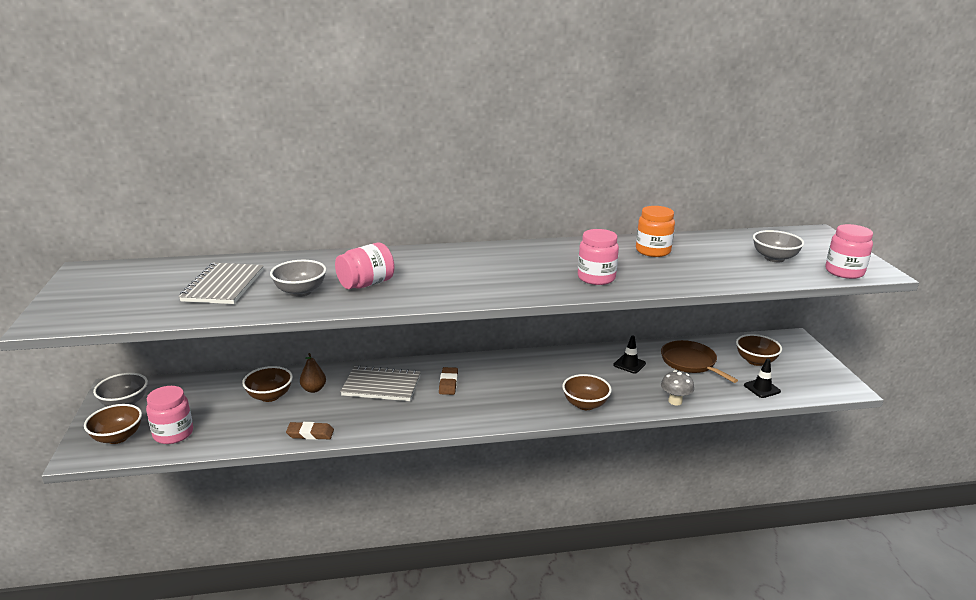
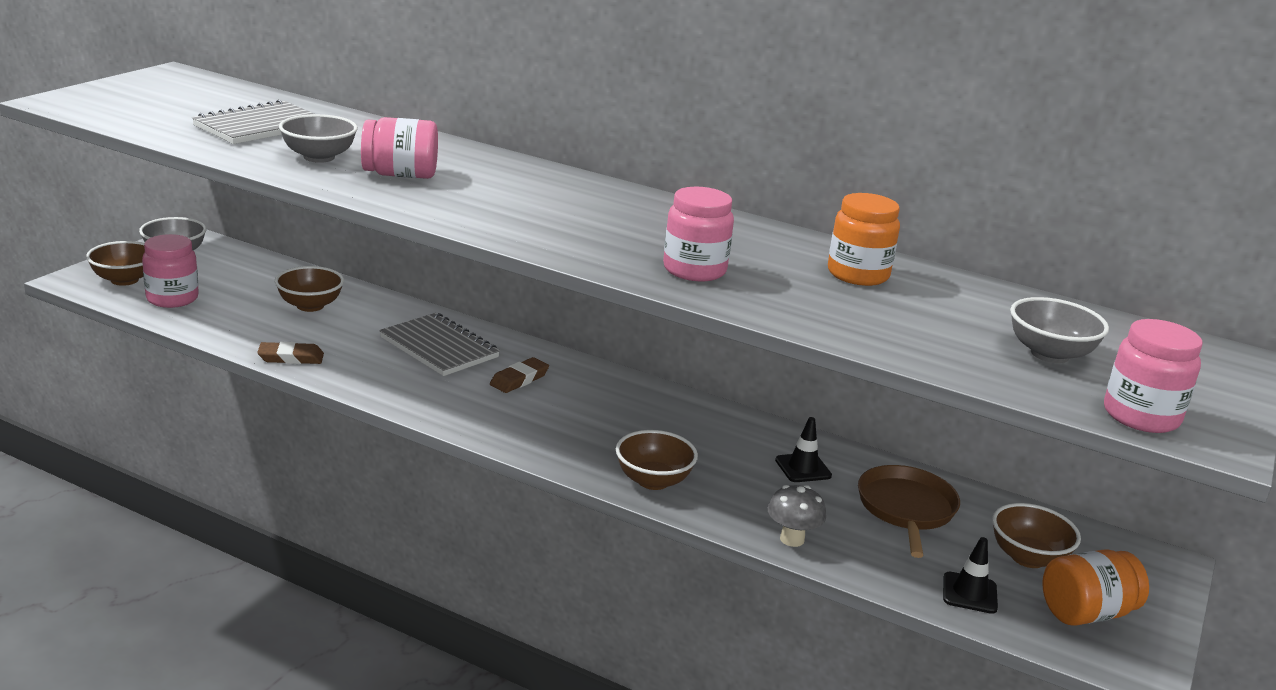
camera: 35 degrees right, 0 degrees up
(310, 434) = (291, 358): brown eraser -> brown eraser turned 45 degrees counterclockwise
(313, 389) = (363, 319): brown pear -> none
(803, 374) = (1086, 613): none -> orange jar

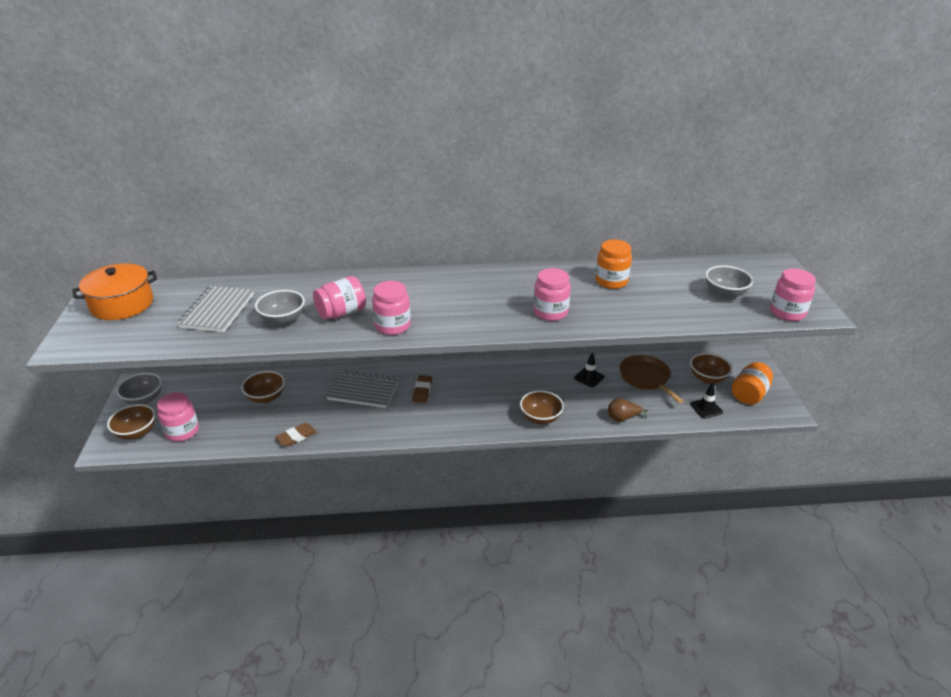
camera: 30 degrees left, 10 degrees up
(171, 90) = (122, 304): none -> orange pot
(443, 207) = (392, 326): none -> pink jar
(792, 539) = (622, 418): grey mushroom -> brown pear

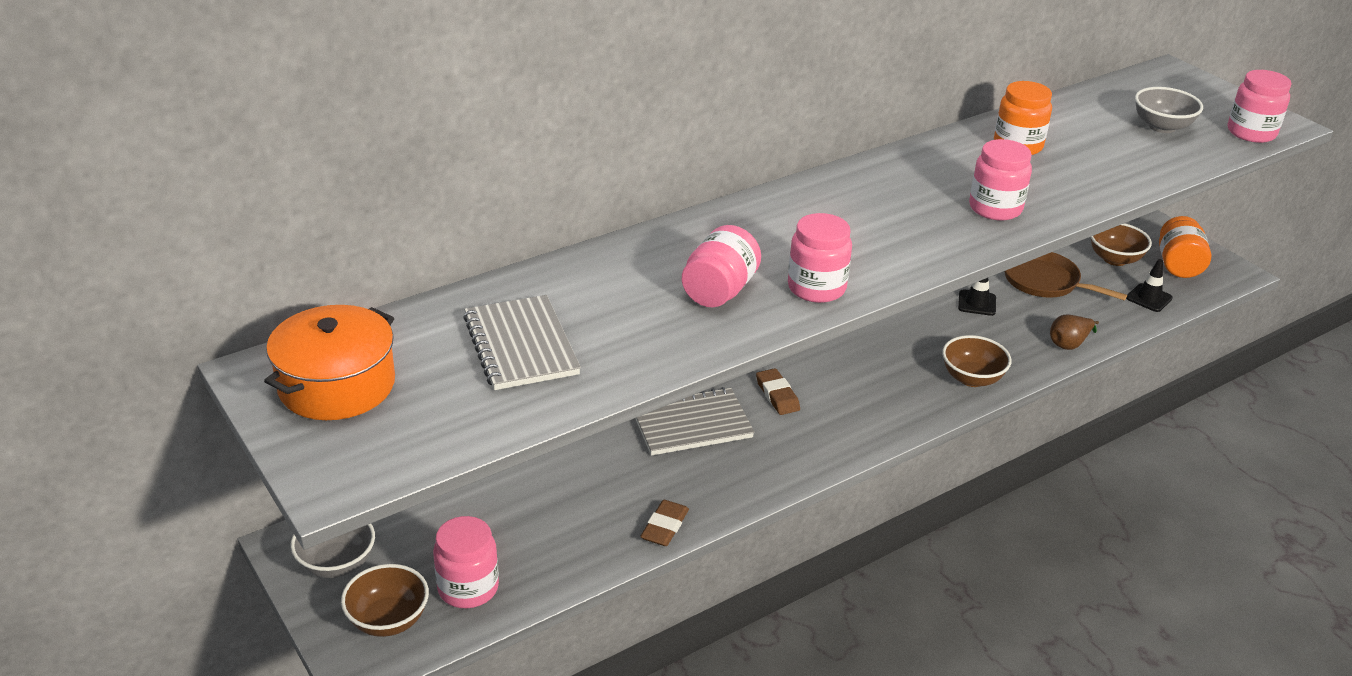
camera: 30 degrees left, 0 degrees up
(266, 397) = (549, 486): brown bowl -> none
(283, 320) = (645, 327): grey bowl -> none

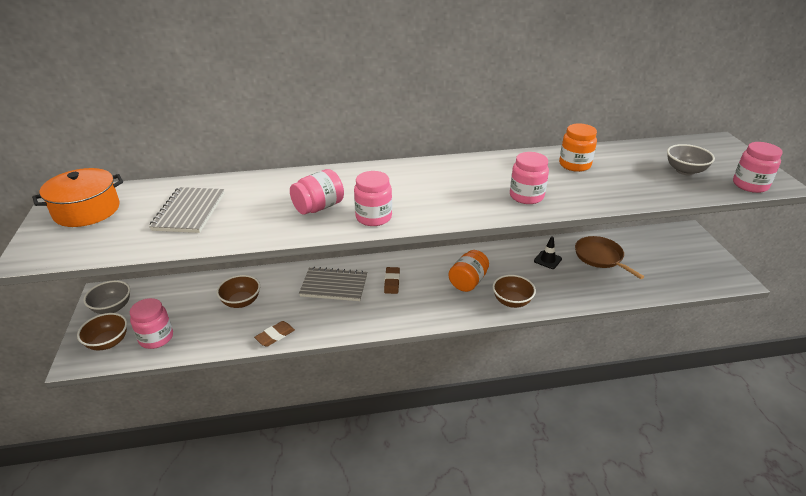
camera: 25 degrees right, 0 degrees up
(1069, 344) = (589, 297): brown pear -> none
(1115, 259) = (656, 254): brown bowl -> brown bowl (241, 302)
(1149, 298) = (664, 282): black traffic cone -> none
(1178, 265) = (699, 267): orange jar -> orange jar (468, 282)

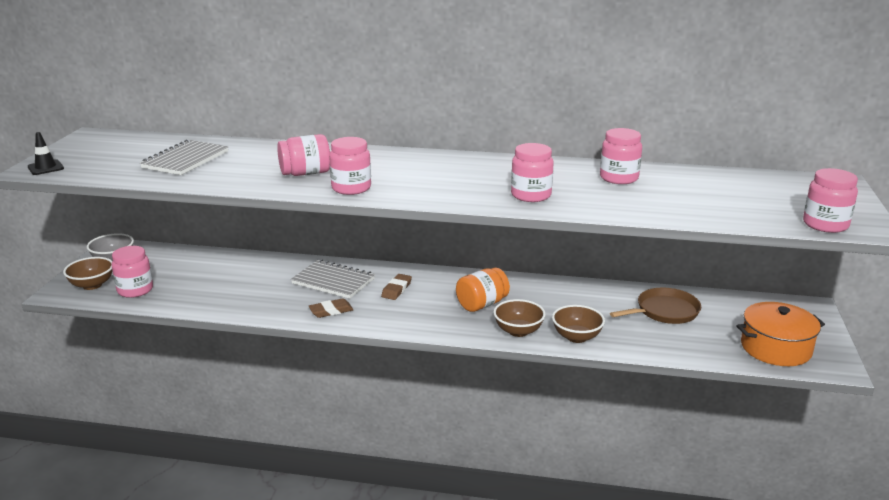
camera: 20 degrees right, 10 degrees down
(87, 210) = (101, 147): orange pot -> orange pot (776, 348)
(241, 302) = (232, 277): brown bowl -> brown bowl (576, 337)
(275, 336) = (244, 310): brown eraser -> brown eraser (331, 311)
(547, 260) = (594, 302): black traffic cone -> black traffic cone (45, 168)
(574, 165) = (619, 178): orange jar -> pink jar
(600, 257) = (664, 311): brown pan -> brown pan turned 75 degrees clockwise
(685, 171) = (753, 201): grey bowl -> none

